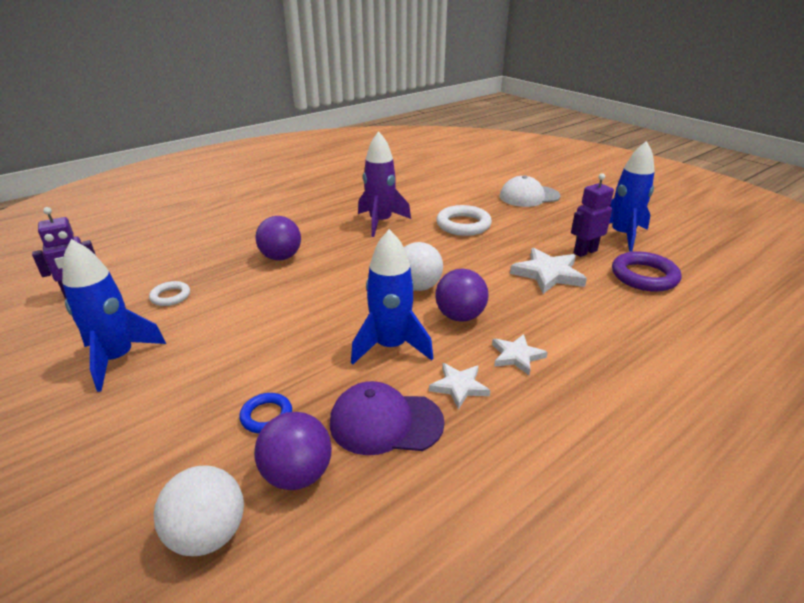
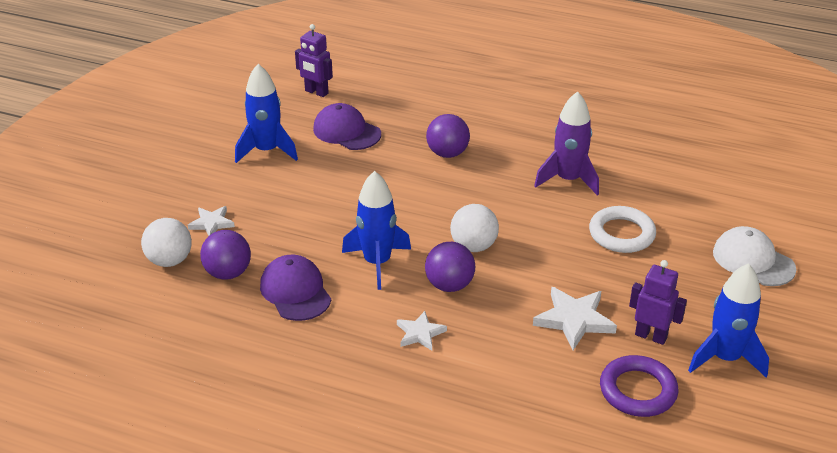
camera: 60 degrees right, 5 degrees up
(170, 296) = (346, 131): white ring -> purple cap
(266, 416) = (264, 238): blue ring -> none
(459, 386) = (358, 313): white star -> white star (211, 223)

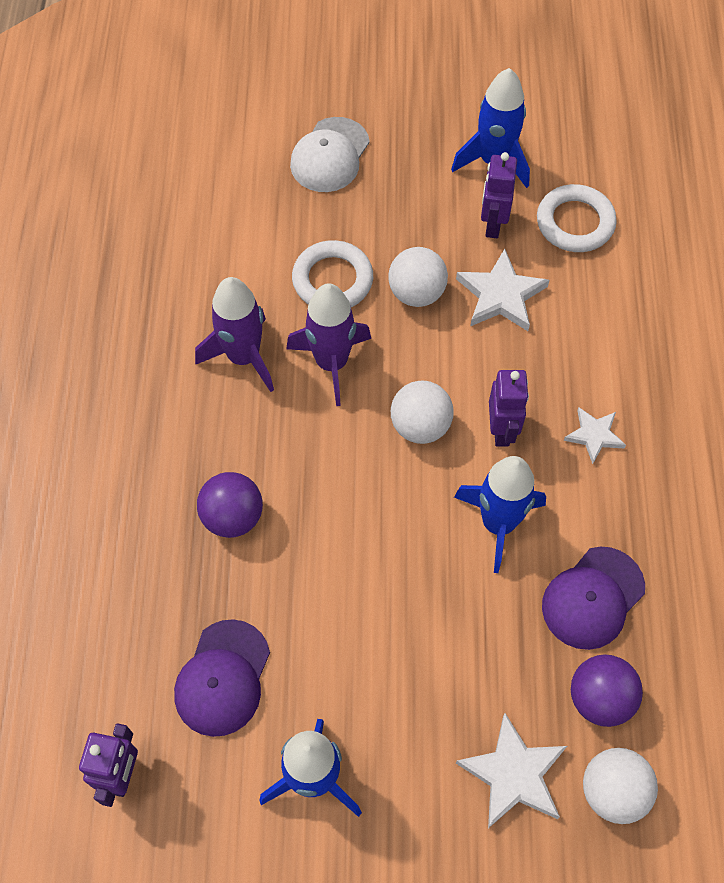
camera: 110 degrees left, 25 degrees up
(211, 223) = (513, 774): white star -> white star, size x1.62
(449, 285) = (502, 430): purple ball -> purple robot
(546, 217) = (332, 363): none -> purple rocket
(593, 274) = (416, 293): none -> white ball
(638, 390) = (575, 222): purple ring -> white ring

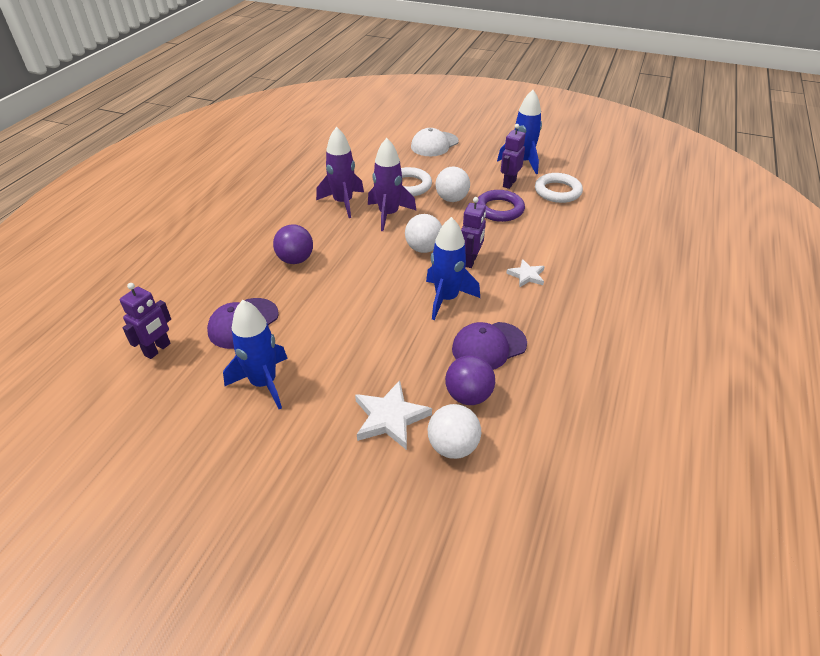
camera: 20 degrees right, 20 degrees down
(501, 295) = (499, 209): white star -> purple ring

